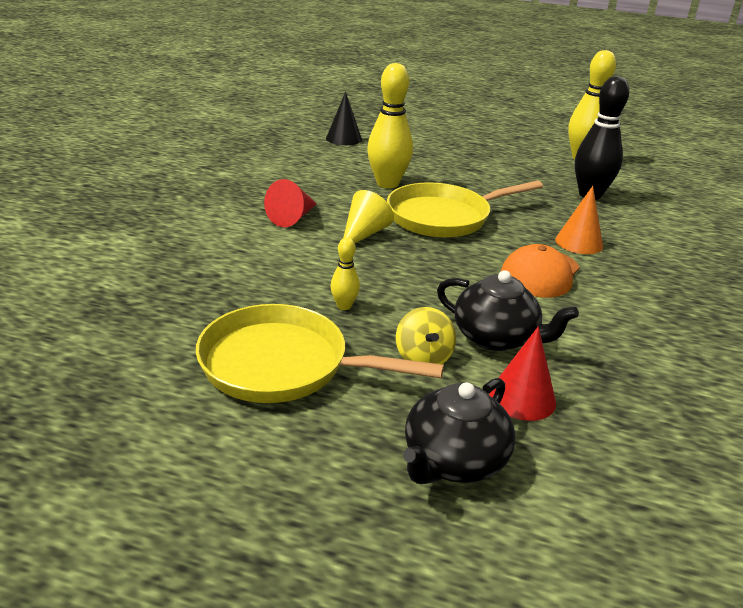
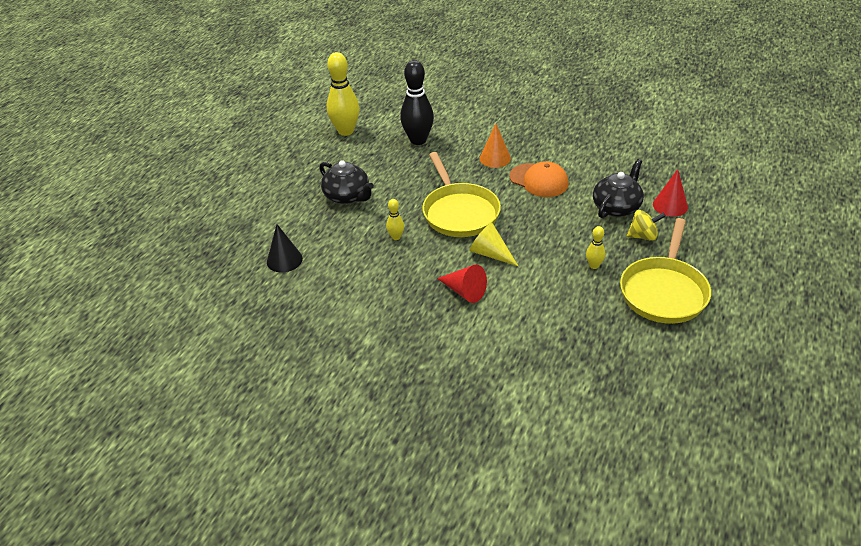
camera: 80 degrees left, 10 degrees up
(387, 184) = (396, 237): yellow bowling pin -> yellow bowling pin, size x0.47
(453, 460) = (724, 233): black teapot -> black teapot (347, 196)

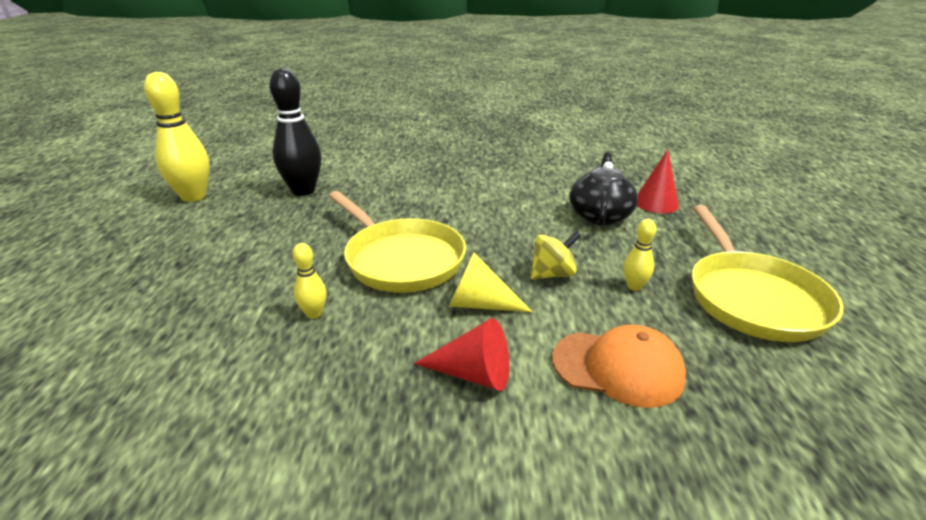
camera: 25 degrees left, 10 degrees down
(284, 260) = (92, 406): black cone -> none
(347, 196) = (212, 272): black teapot -> none
(495, 158) = (415, 193): orange cone -> none
(539, 180) = (485, 205): orange cap -> orange cap (618, 368)
(643, 236) = (659, 239): yellow spinning top -> yellow spinning top (552, 274)

